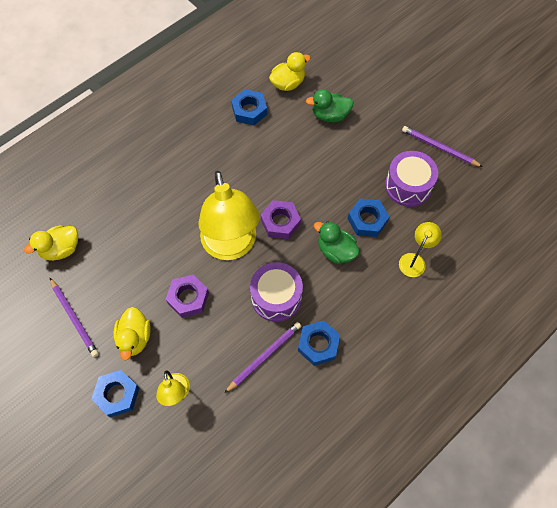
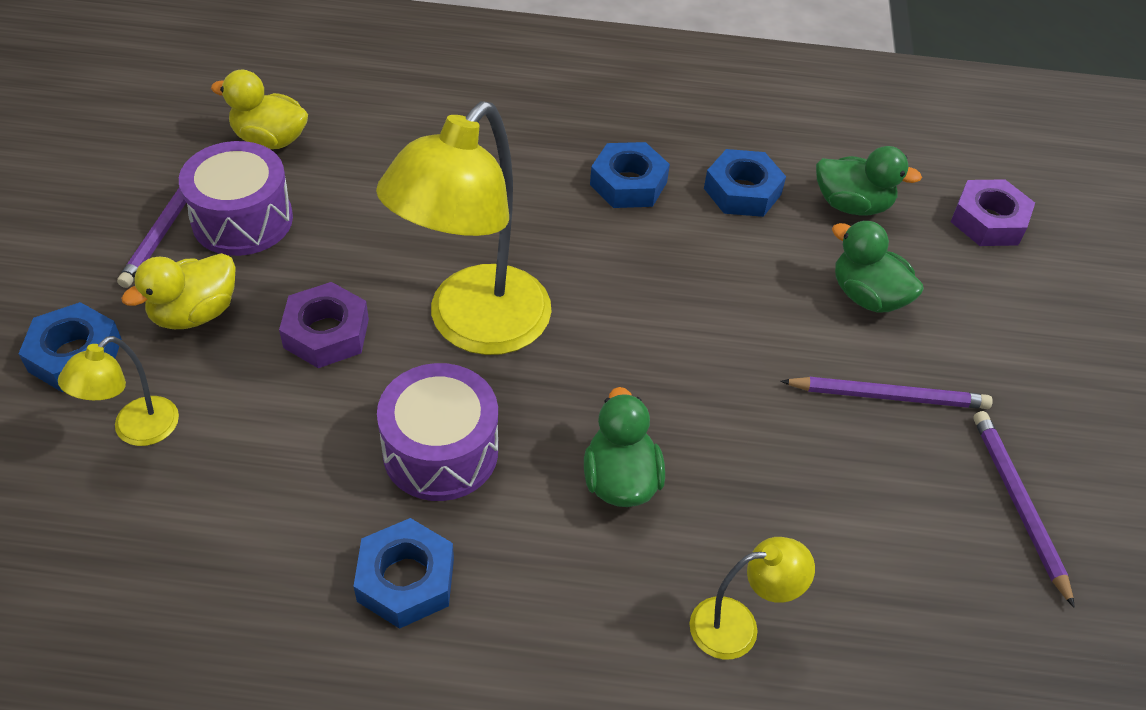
camera: 45 degrees right, 15 degrees down
(264, 356) = (309, 510): purple pencil -> purple pencil (888, 396)
(280, 222) = (589, 362): purple nut -> purple nut (988, 221)
(288, 83) = (852, 205): yellow duck -> green duck
(367, 220) = (734, 488): blue nut -> blue nut (628, 183)
(408, 186) = (877, 506): purple drum -> purple drum (242, 220)

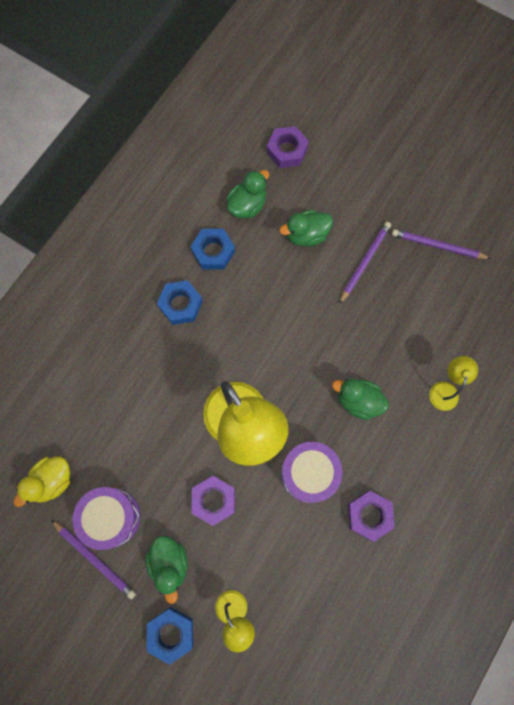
camera: 60 degrees left, 25 degrees up
(195, 313) = (169, 563): yellow duck -> green duck
(406, 580) = (369, 515): blue nut -> purple nut

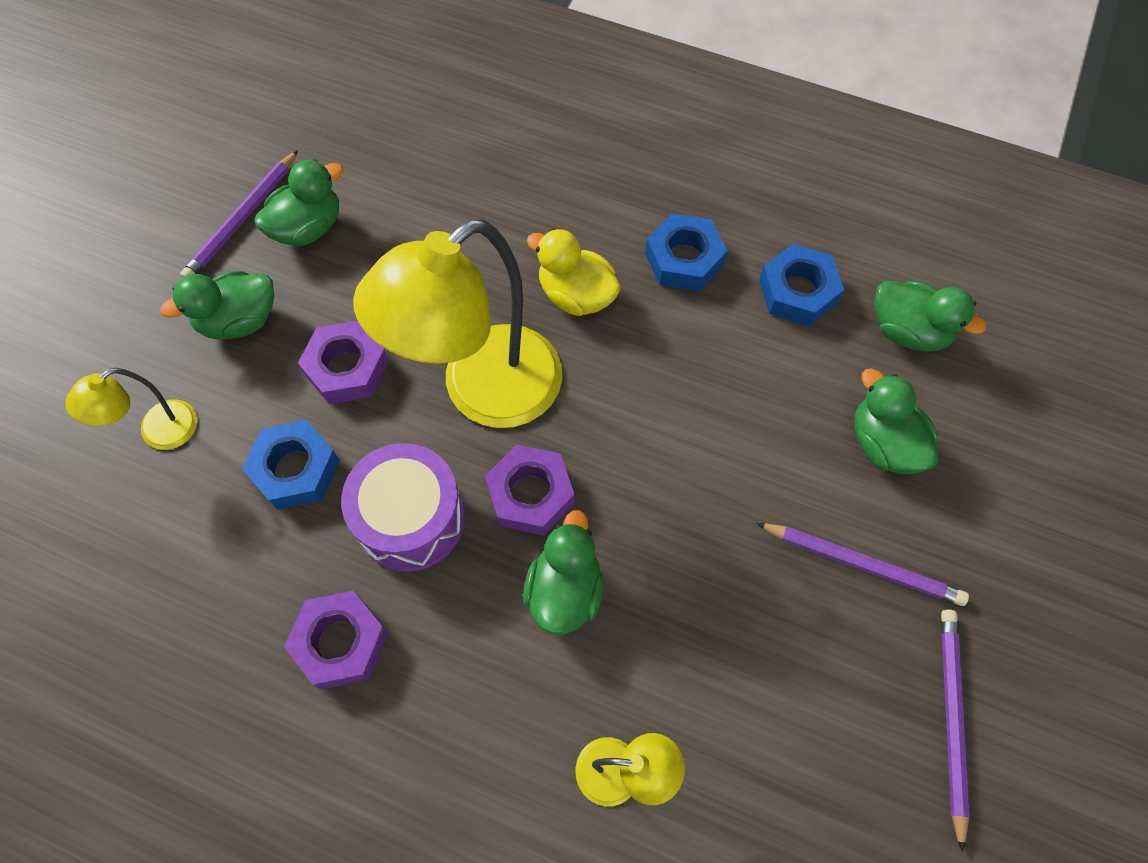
camera: 80 degrees right, 10 degrees down
(52, 481) = (358, 142): yellow duck -> yellow duck (576, 295)
(111, 517) = (308, 228): purple drum -> green duck
(171, 633) = (128, 343): blue nut -> blue nut (295, 469)
(287, 150) = (1052, 381): purple nut -> purple nut (530, 494)

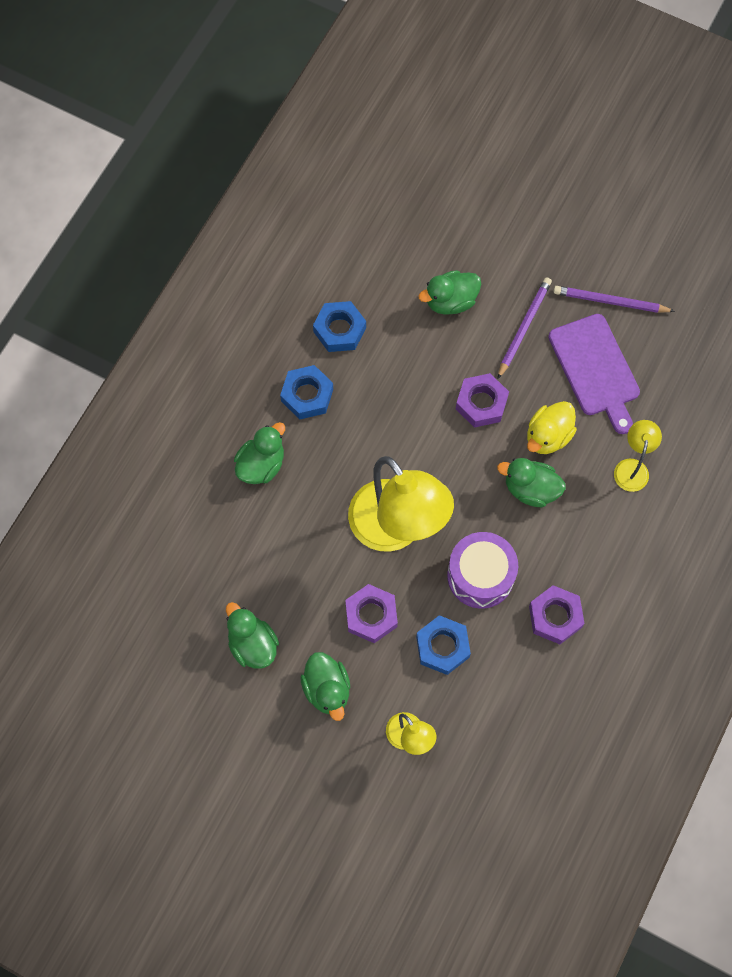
camera: 85 degrees left, 5 degrees up
(243, 219) = (239, 692): purple pencil -> none
(530, 494) = (469, 504): purple nut -> purple nut (481, 403)
(576, 295) = (328, 466): yellow duck -> yellow duck (548, 436)
(807, 696) = (595, 369): none -> purple cutting board
(908, 331) = (375, 271): green duck -> green duck (261, 465)

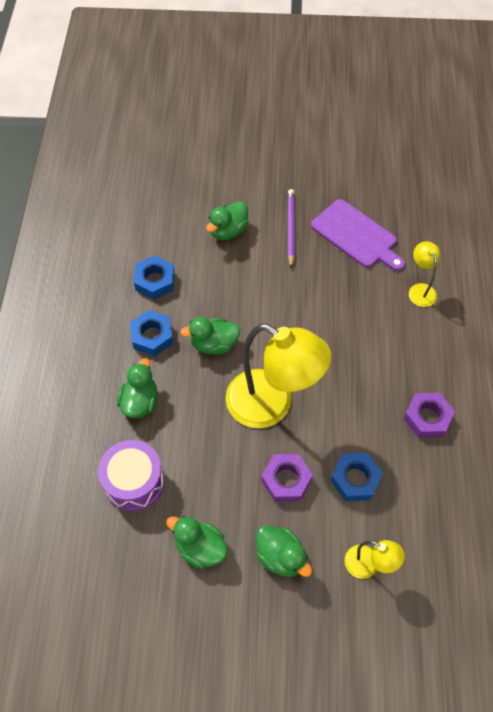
camera: 25 degrees left, 10 degrees down
(480, 575) = (354, 412): purple drum -> purple drum (134, 482)
(481, 403) = (288, 290): purple nut -> none
(530, 489) = (357, 334): green duck -> green duck (214, 344)
(548, 436) = (348, 293): yellow duck -> none
(610, 302) = (341, 190): purple pencil -> none

